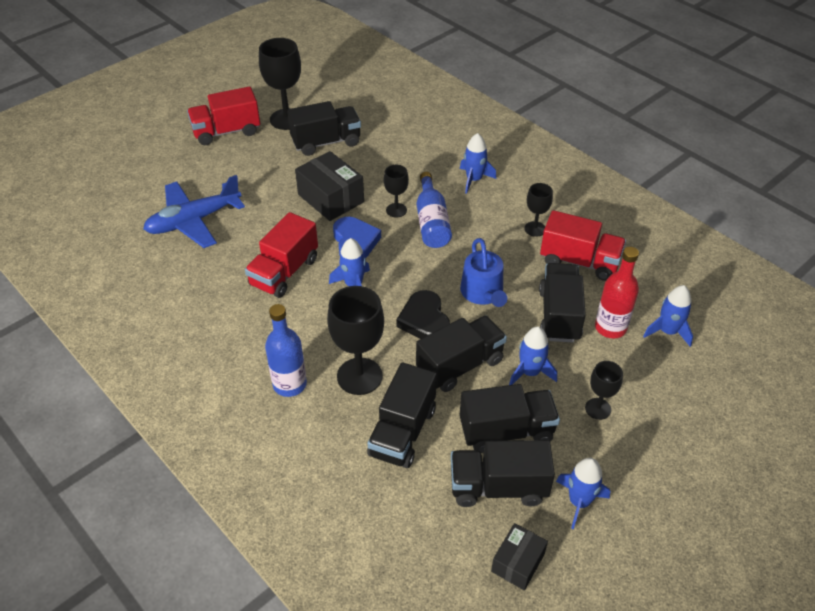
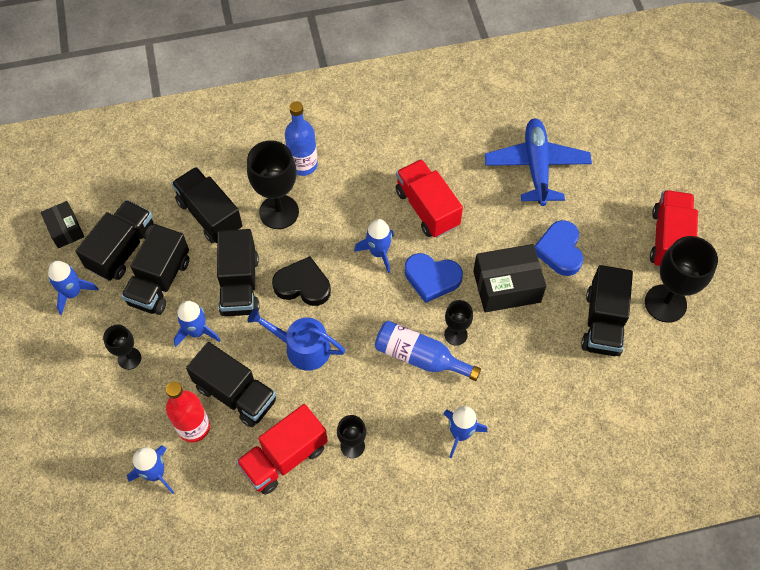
camera: 120 degrees right, 15 degrees up
(275, 181) = (559, 250): none -> blue heart

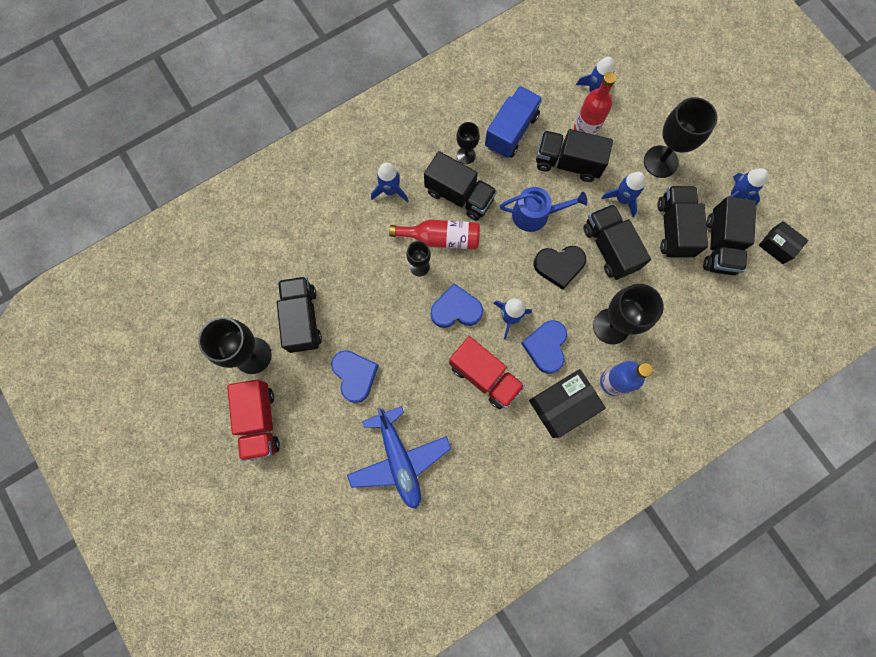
camera: 160 degrees right, 15 degrees up
(129, 358) = (660, 161): black goblet -> black goblet, size x1.82
(210, 215) = (667, 302): black truck -> black truck (459, 195)
(284, 457) = (511, 131): red truck -> blue truck
(354, 214) = (546, 347): none -> blue heart
(420, 357) = (441, 238): blue bottle -> red bottle
(506, 286) = (391, 324): black box -> black box (562, 405)

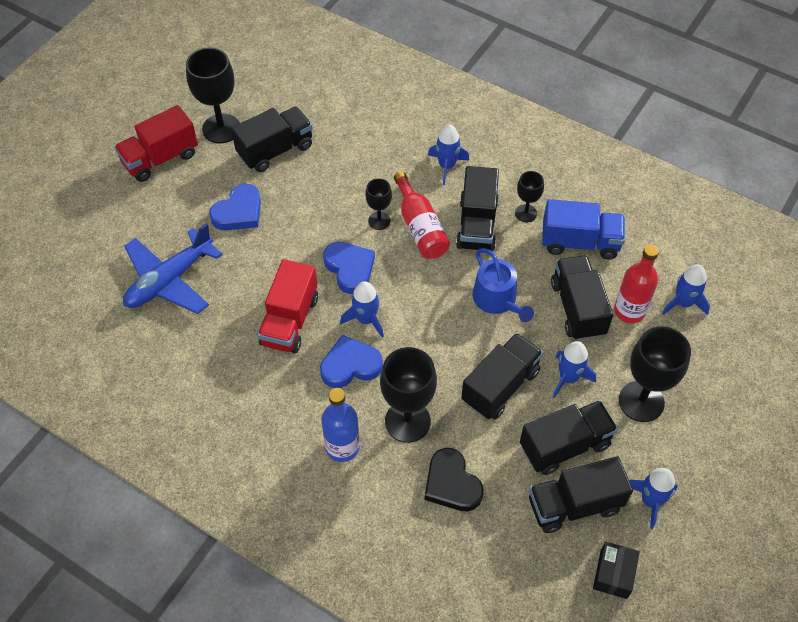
camera: 65 degrees right, 20 degrees down
(559, 266) = (450, 344): black heart -> black heart (451, 484)
(562, 405) = (292, 405): black box -> none

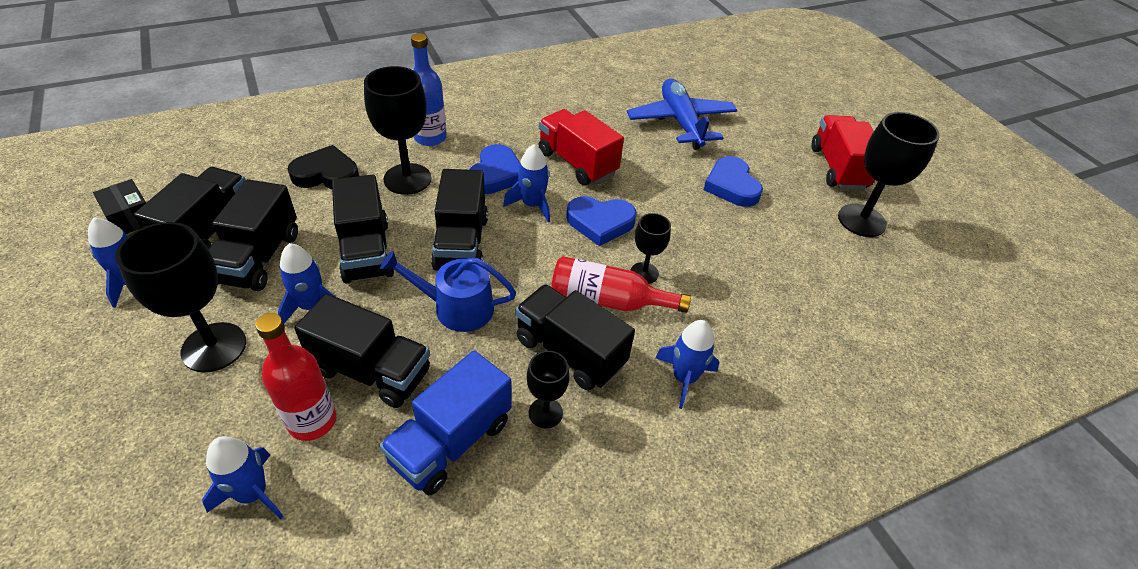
camera: 120 degrees right, 10 degrees down
(275, 150) = (805, 244): black truck -> black truck (461, 243)

